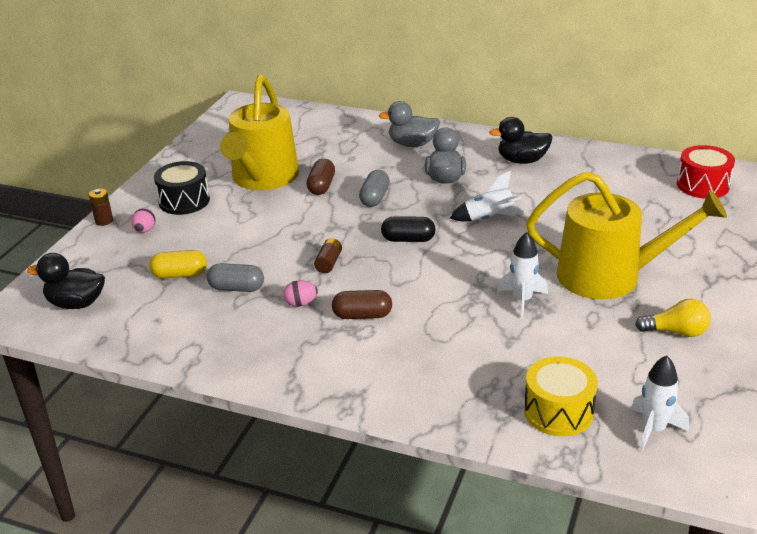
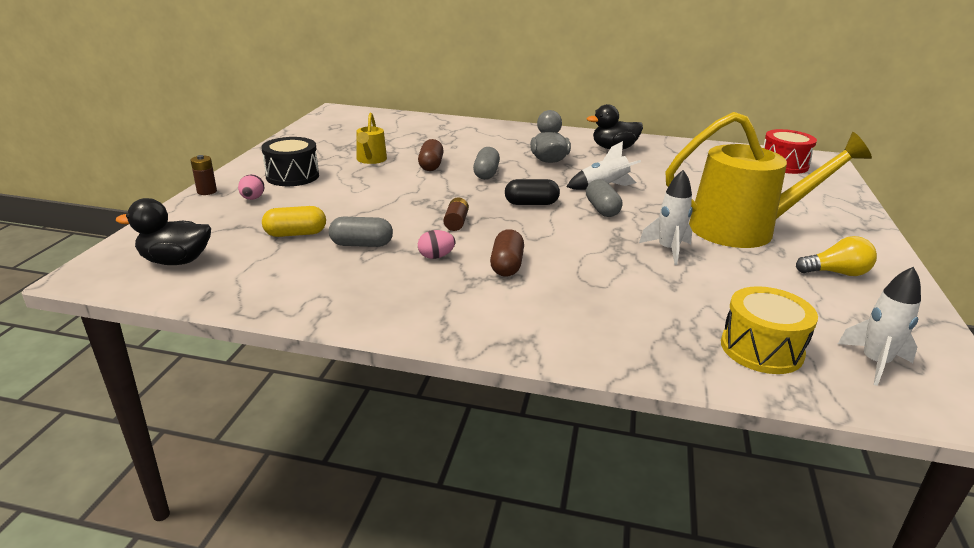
camera: 10 degrees left, 5 degrees down
(263, 178) = (370, 160): yellow watering can -> yellow watering can, size x0.46
(362, 315) = (506, 265): brown capsule -> brown capsule turned 75 degrees counterclockwise
(412, 144) = (508, 137): grey duck -> none
(477, 248) = (602, 209): none -> grey capsule

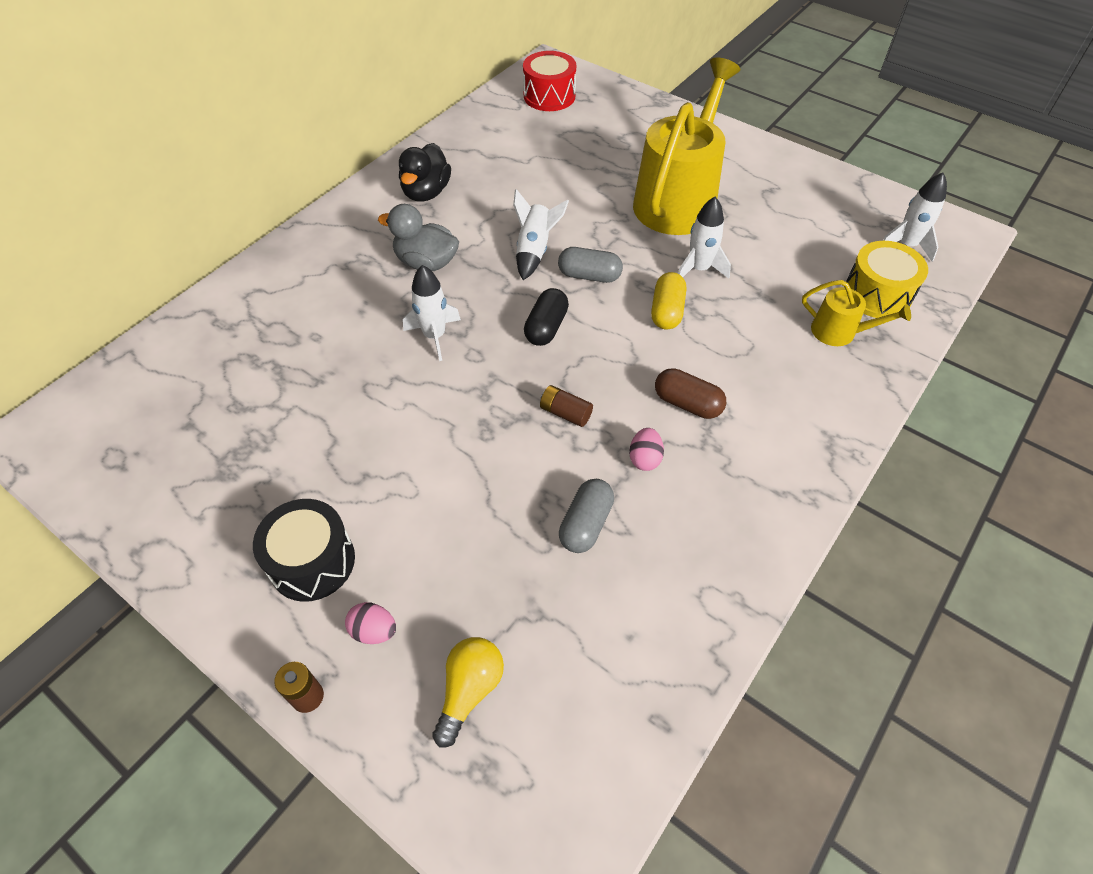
camera: 65 degrees left, 25 degrees up
(176, 261) = (549, 758): black duck -> none
(295, 234) = (524, 592): yellow capsule -> yellow capsule (666, 311)
(370, 160) = (306, 446): yellow watering can -> yellow watering can (839, 332)
(431, 165) = (372, 383): brown capsule -> none
(486, 173) = (434, 336): grey capsule -> white rocket
(836, 273) = (776, 189): yellow light bulb -> yellow light bulb (469, 690)

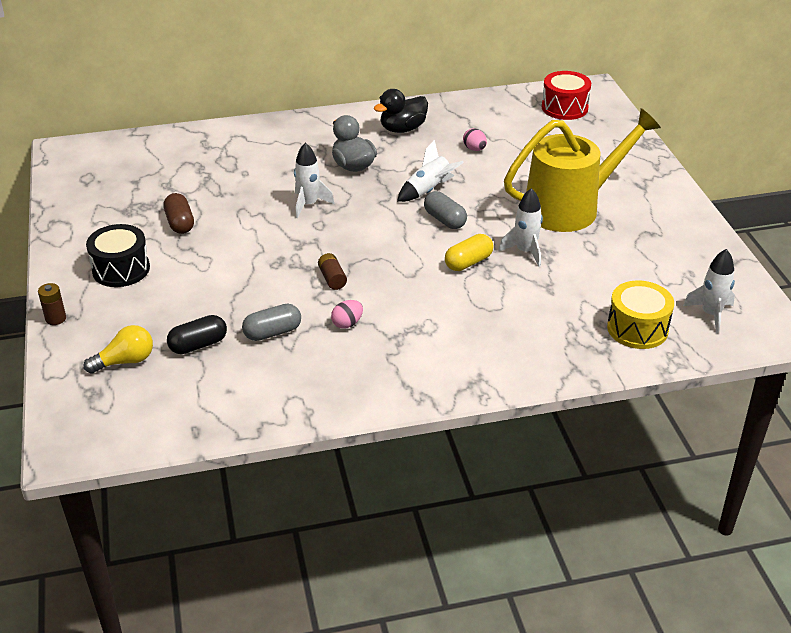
camera: 40 degrees right, 15 degrees down
(374, 631) = (113, 312): pink egg -> pink egg (474, 149)
(546, 327) = (379, 232): black capsule -> black capsule (198, 345)
(687, 403) = (412, 313): brown capsule -> brown capsule (180, 223)
(839, 332) = (573, 333): yellow watering can -> none

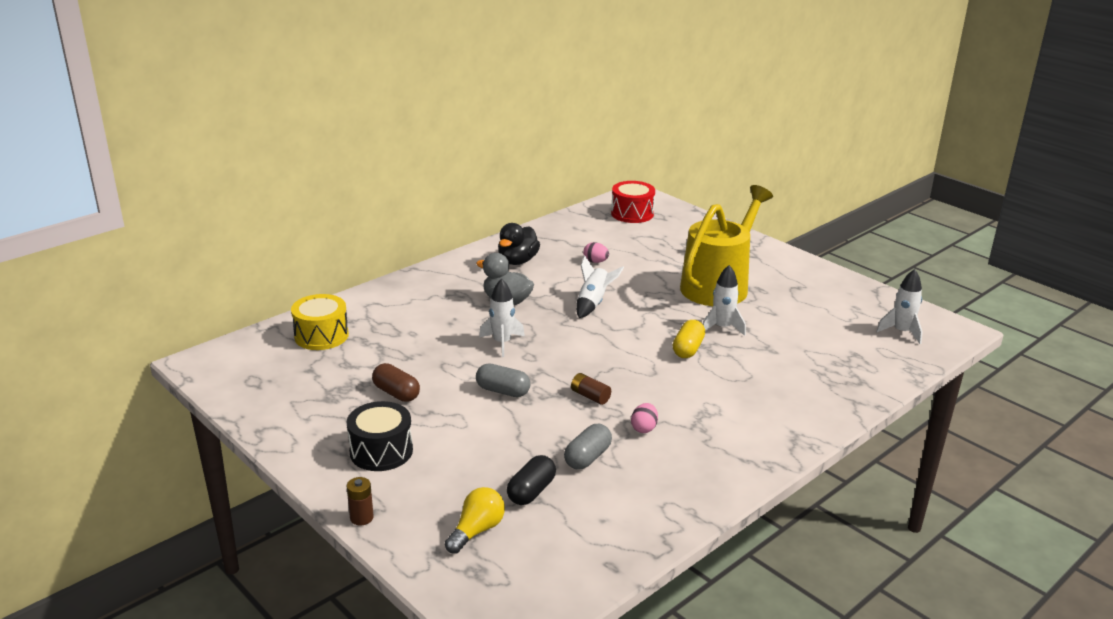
camera: 30 degrees left, 10 degrees down
(445, 220) = (632, 322): grey capsule -> grey capsule (503, 391)
(637, 329) = (865, 358): yellow drum -> yellow drum (321, 336)

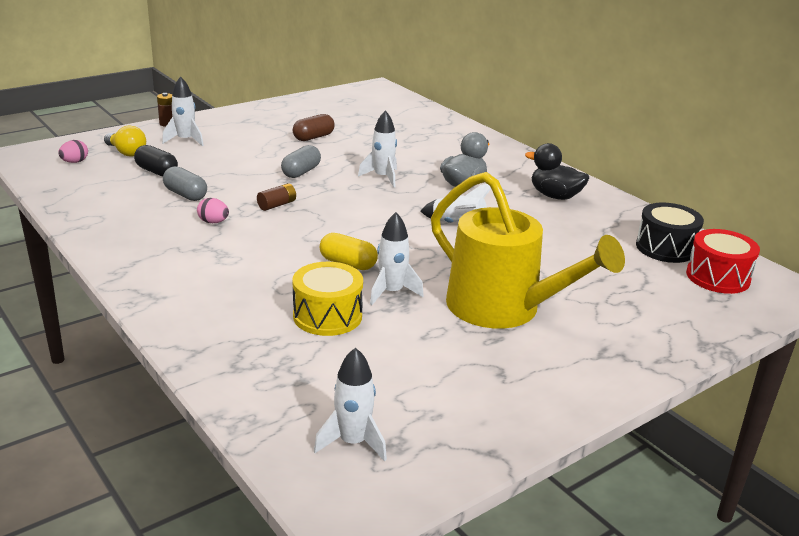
camera: 95 degrees right, 0 degrees up
(321, 336) = (408, 118): yellow drum -> yellow drum (327, 316)
(381, 451) = (238, 131): black drum -> black drum (665, 248)
(423, 489) = (185, 140): none -> white rocket
(595, 262) = (561, 237): pink egg -> pink egg (75, 162)

